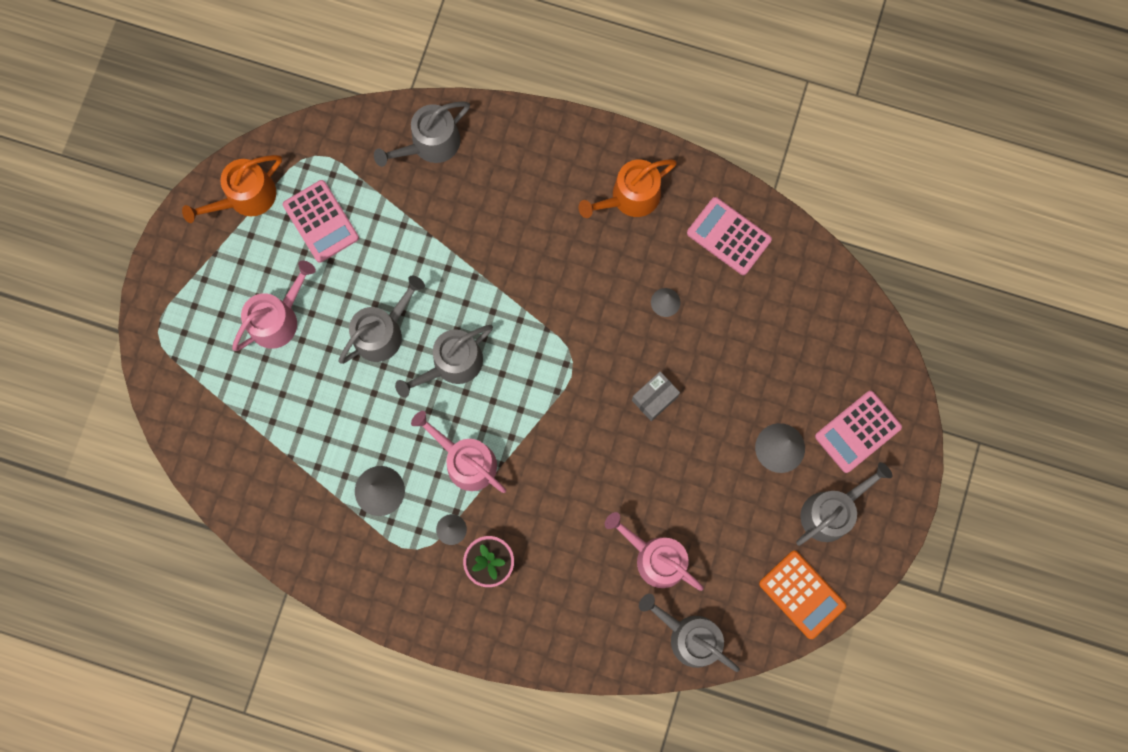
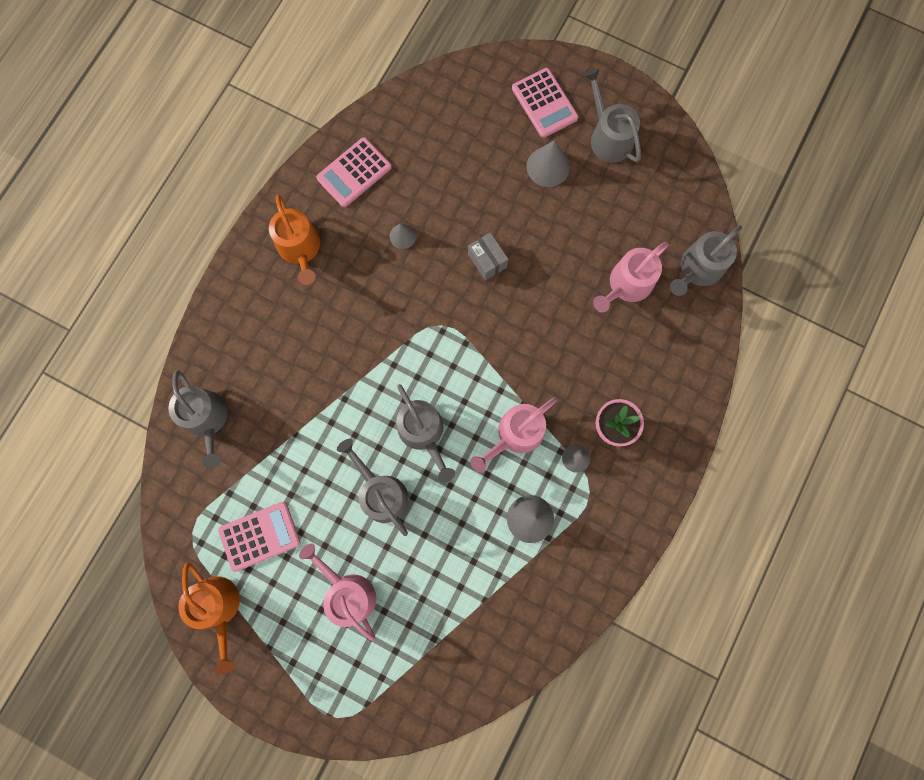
camera: 80 degrees left, 0 degrees up
(802, 594) = (674, 173): orange calculator -> none

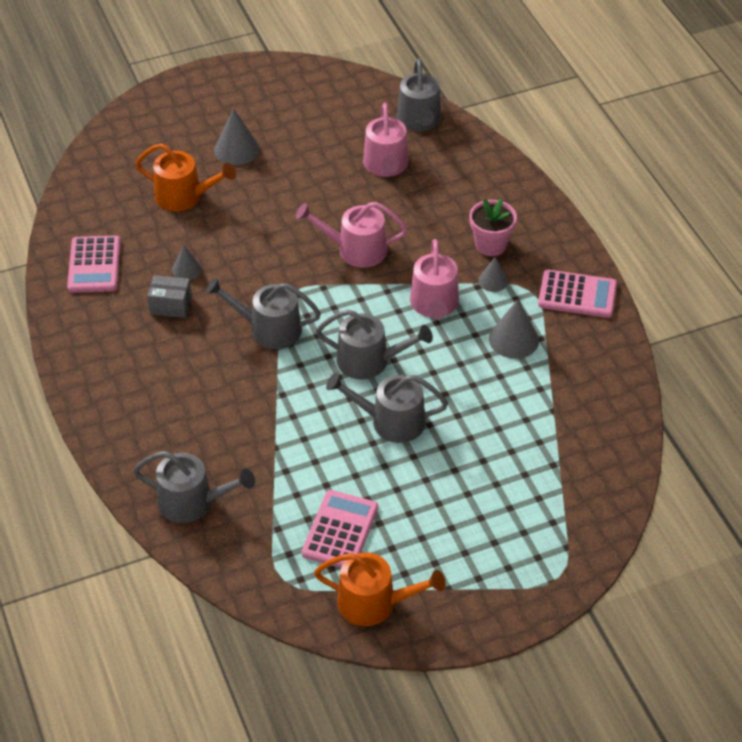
camera: 50 degrees left, 30 degrees down
(300, 249) = (116, 341): orange watering can -> orange watering can (184, 196)
(348, 592) = (455, 499): pink watering can -> pink watering can (355, 250)
(487, 261) = (270, 231): grey box -> grey box (170, 305)
(544, 103) = (183, 119): pink calculator -> pink calculator (577, 294)
(608, 137) = (255, 102): grey watering can -> grey watering can (269, 329)

